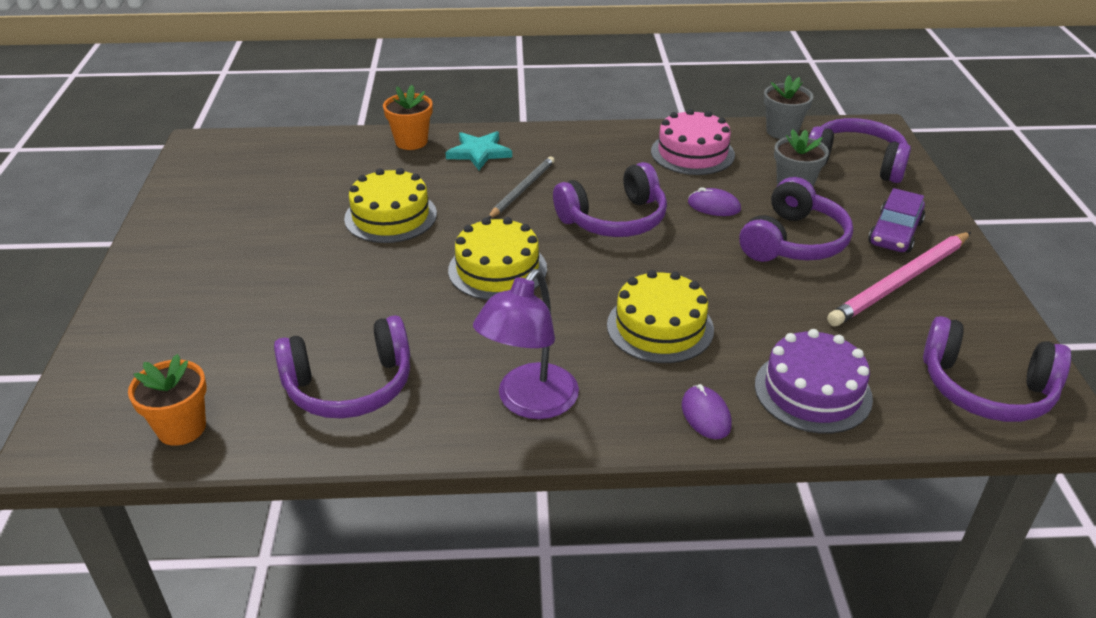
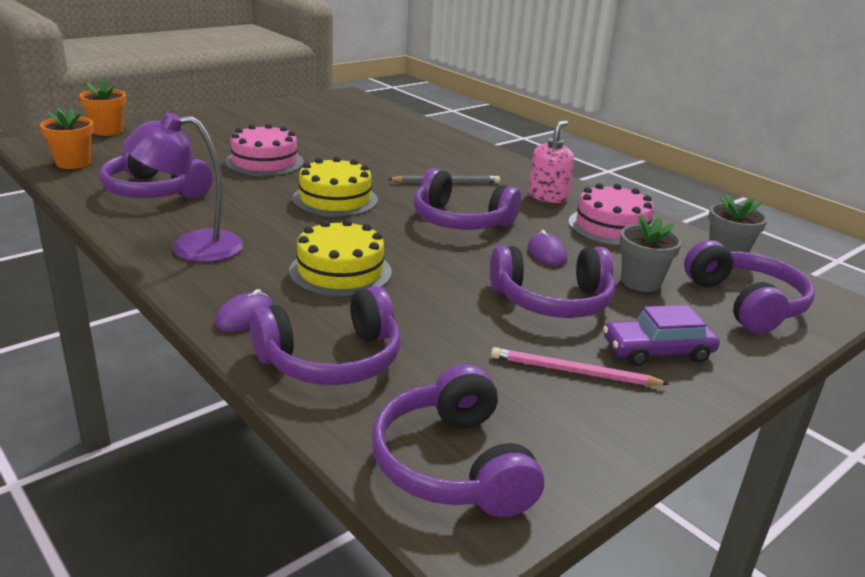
camera: 50 degrees right, 10 degrees down
(347, 278) = (264, 162): none -> pink cake
(390, 216) = (349, 155): yellow cake -> none
(411, 142) = (445, 138): orange flower pot -> orange flower pot (108, 131)
(479, 152) = (469, 159): turquoise star -> none
(606, 153) = (547, 197): none -> pink soap dispenser
(812, 391) = (332, 359): purple cake -> purple headphones
(900, 282) = (573, 371): pink pencil -> pink pencil, size x0.63

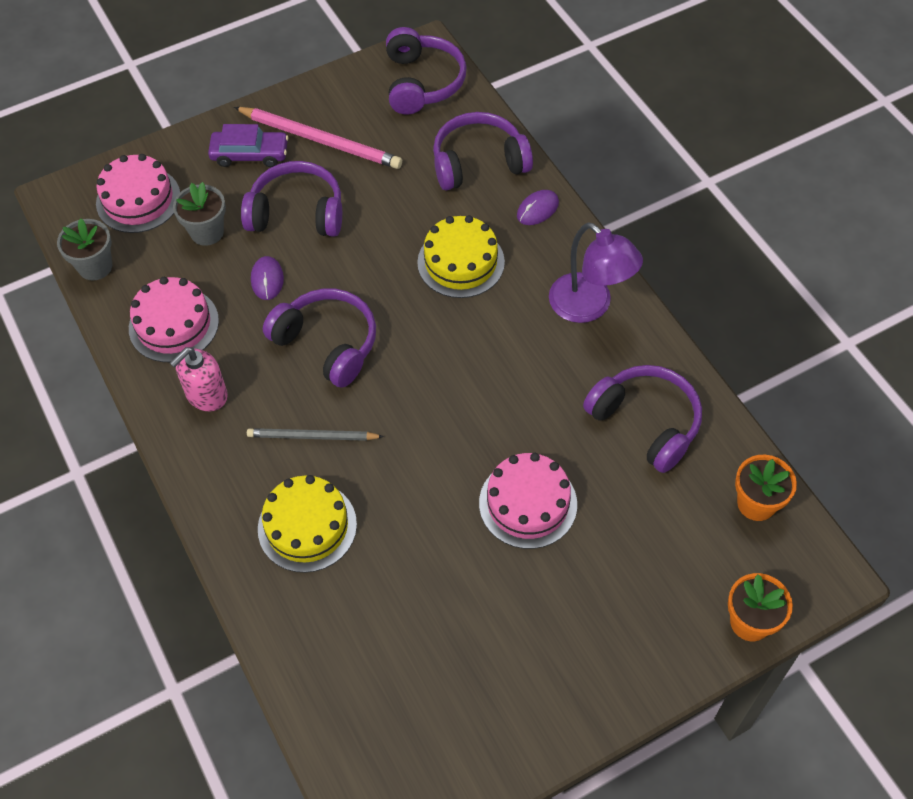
camera: 165 degrees left, 30 degrees up
(191, 247) = (589, 306): purple lamp -> purple lamp turned 45 degrees clockwise
(335, 199) = (450, 397): yellow cake -> yellow cake (307, 526)
(573, 371) = (321, 140): pink pencil -> pink pencil, size x1.60
(745, 303) = (138, 199): purple headphones -> pink cake

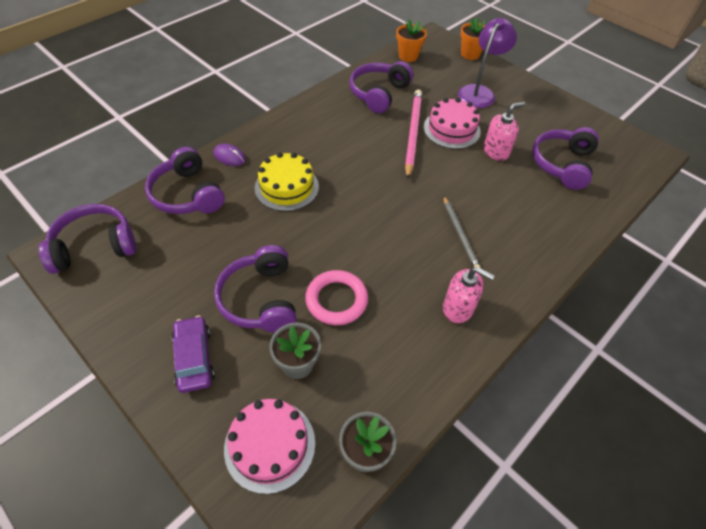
camera: 110 degrees left, 5 degrees down
(173, 324) = (404, 355): pink cake -> none
(267, 279) = (336, 300): purple mouse -> pink ring
(307, 526) = (522, 220): yellow cake -> none
(321, 140) = (171, 304): pink pencil -> pink pencil (412, 133)
(327, 343) = (382, 245): purple headphones -> purple headphones (562, 164)
(457, 550) = (496, 151): none -> pink soap dispenser
(589, 306) = (306, 123): purple lamp -> purple lamp (479, 92)

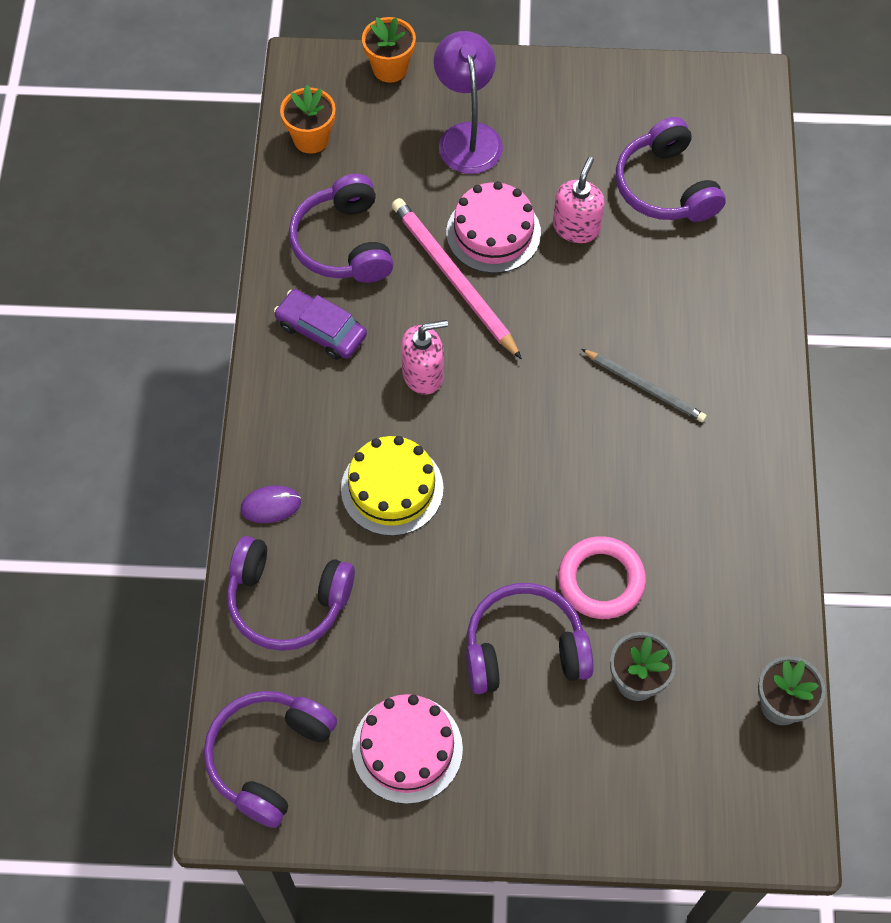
camera: 40 degrees left, 10 degrees up
(194, 358) = (534, 767): purple car -> purple car (321, 330)
(260, 299) = (524, 649): purple headphones -> purple headphones turned 135 degrees clockwise
(270, 445) = (695, 775): pink cake -> pink cake (407, 749)
(458, 308) = (725, 482): pink soap dispenser -> pink soap dispenser (423, 374)

